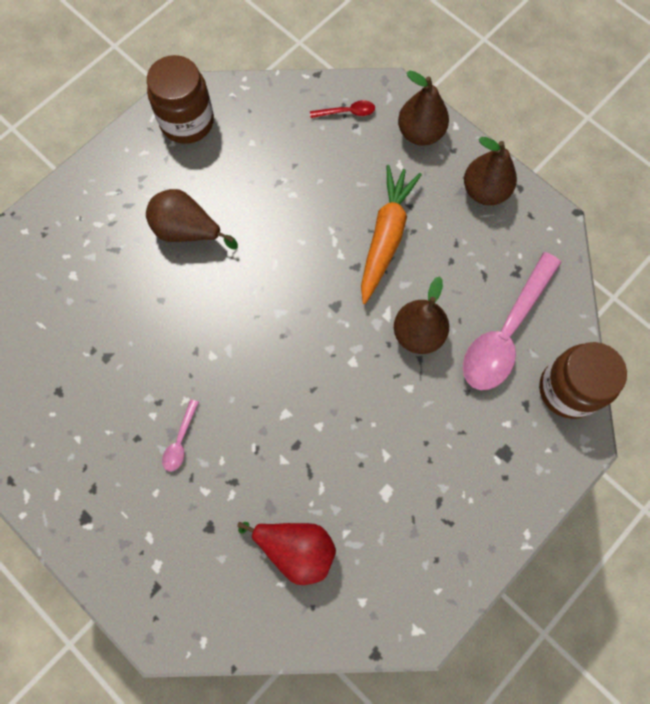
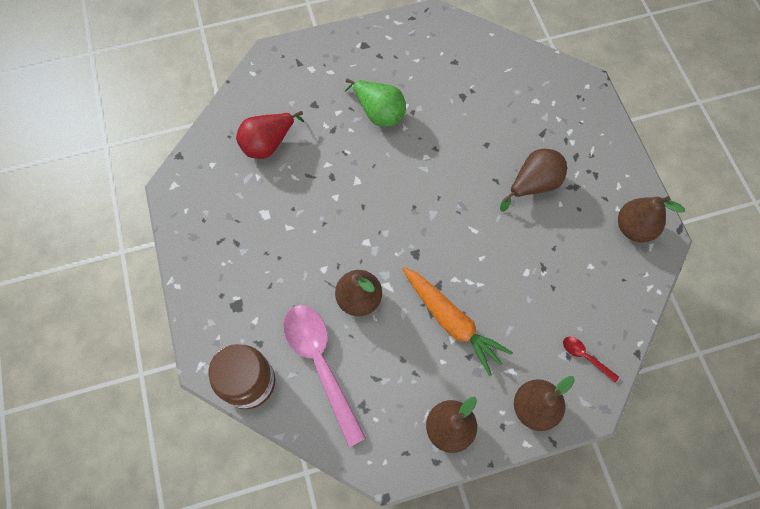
camera: 120 degrees right, 5 degrees down
(180, 441) = (378, 113): pink spoon -> green pear
(187, 122) = (633, 228): brown jar -> brown pear
(347, 112) = (585, 357): red spoon -> red spoon turned 105 degrees clockwise

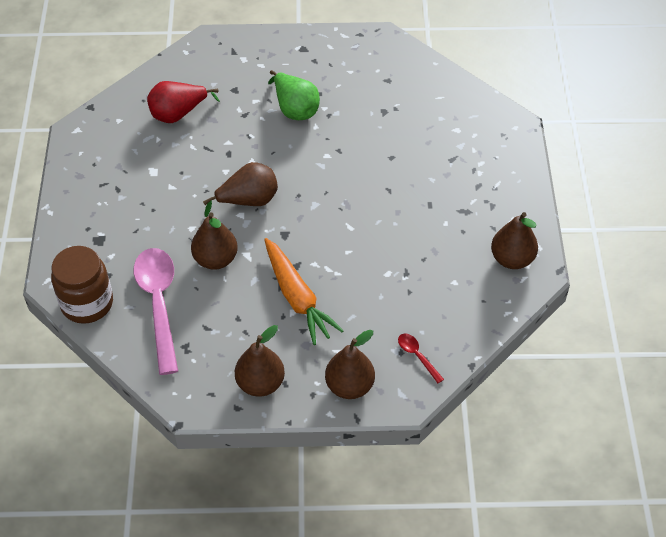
camera: 15 degrees right, 15 degrees down
(533, 185) = (424, 201): brown pear -> brown pear (248, 201)

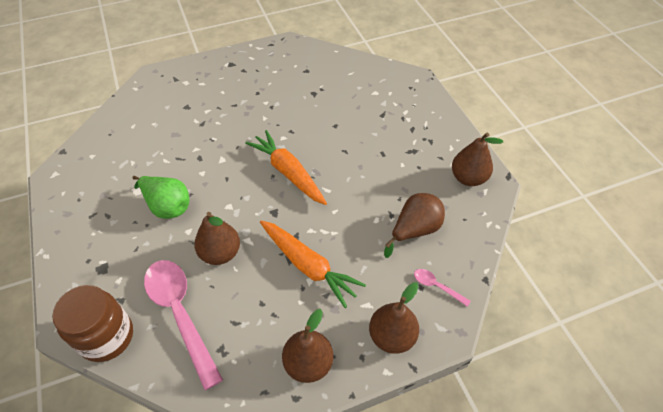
camera: 20 degrees left, 0 degrees up
(178, 114) = (144, 137): red pear -> none
(248, 201) = (231, 193): brown pear -> brown pear (414, 230)
(295, 109) = (242, 109): green pear -> green pear (167, 206)
(316, 196) = (288, 173): none -> orange carrot
(417, 356) = (436, 286): red spoon -> pink spoon

